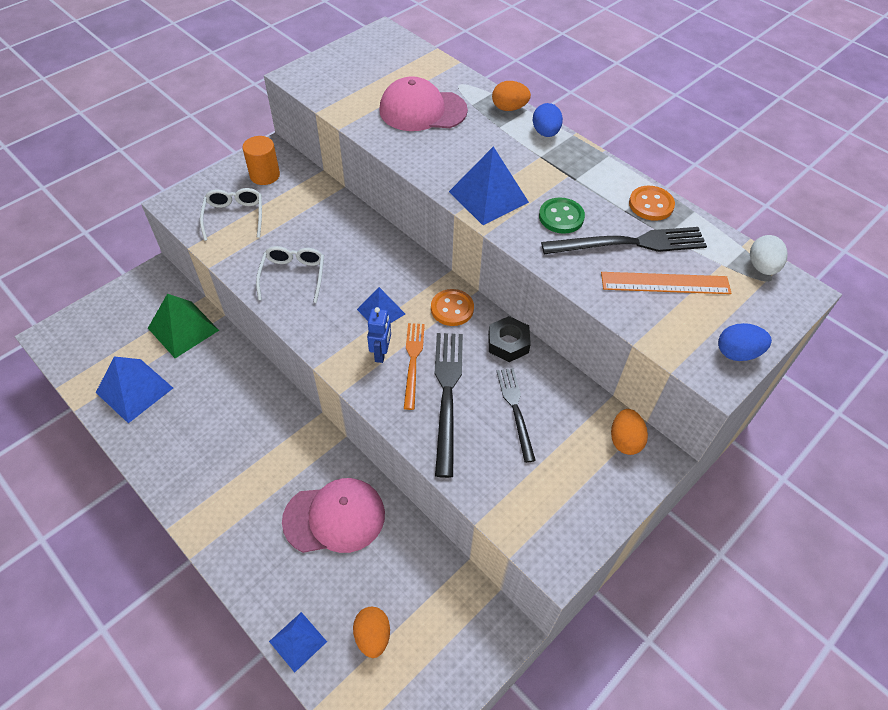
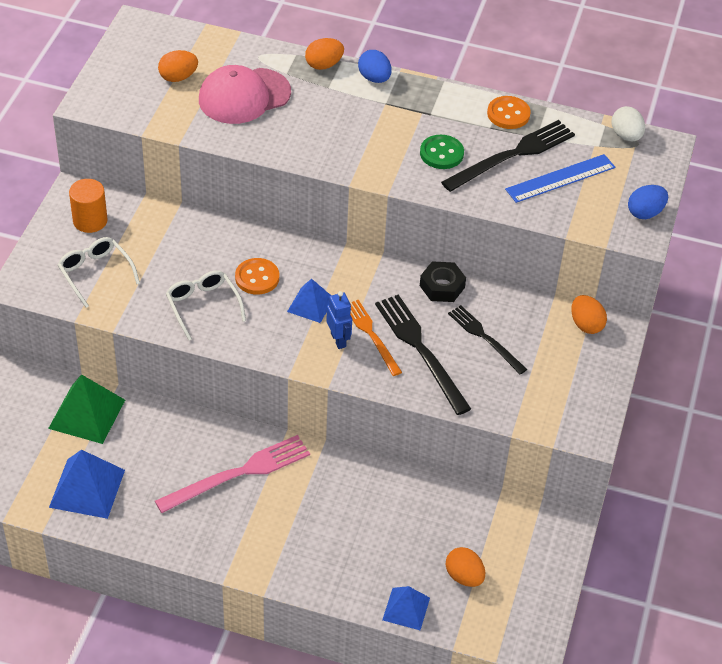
camera: 30 degrees left, 5 degrees down
(254, 433) = (238, 473): none -> pink fork
(335, 517) = (366, 507): pink cap -> none
(381, 79) = (178, 77): none -> orange egg
(452, 309) = (372, 276): orange button -> orange button (257, 278)
(488, 197) = (367, 158): blue pyramid -> none
(665, 283) = (560, 178): orange ruler -> blue ruler

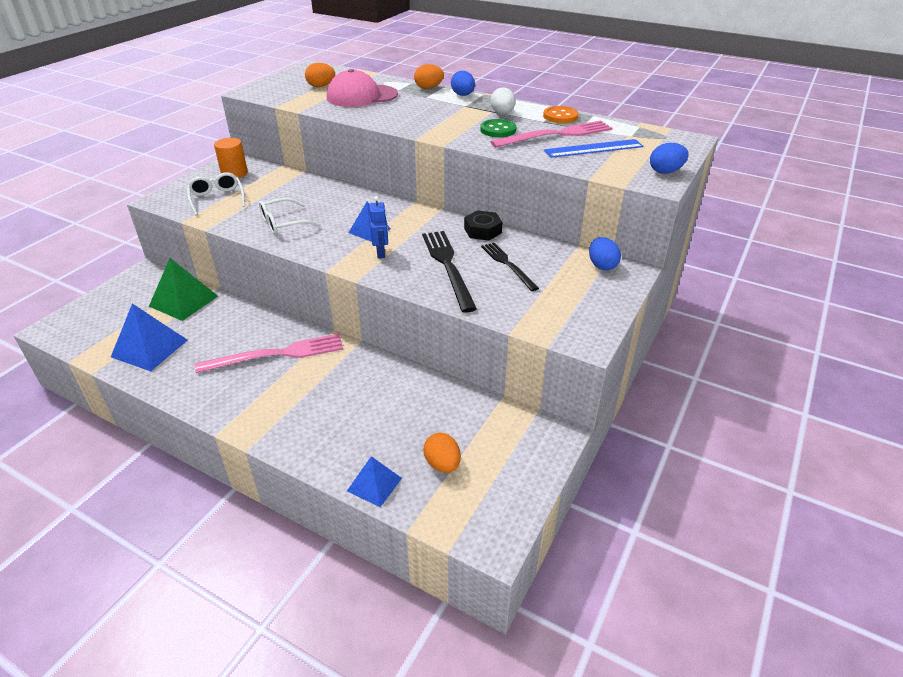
camera: 15 degrees right, 10 degrees down
(203, 306) = (284, 223): white glasses -> white glasses turned 105 degrees counterclockwise
(257, 278) = (336, 212): orange button -> none
(371, 335) = (410, 253): orange fork -> none
(512, 155) = (556, 135): black fork -> pink fork
(586, 325) = (602, 265): orange egg -> blue egg
(626, 136) = (656, 132): white egg -> white egg (502, 113)

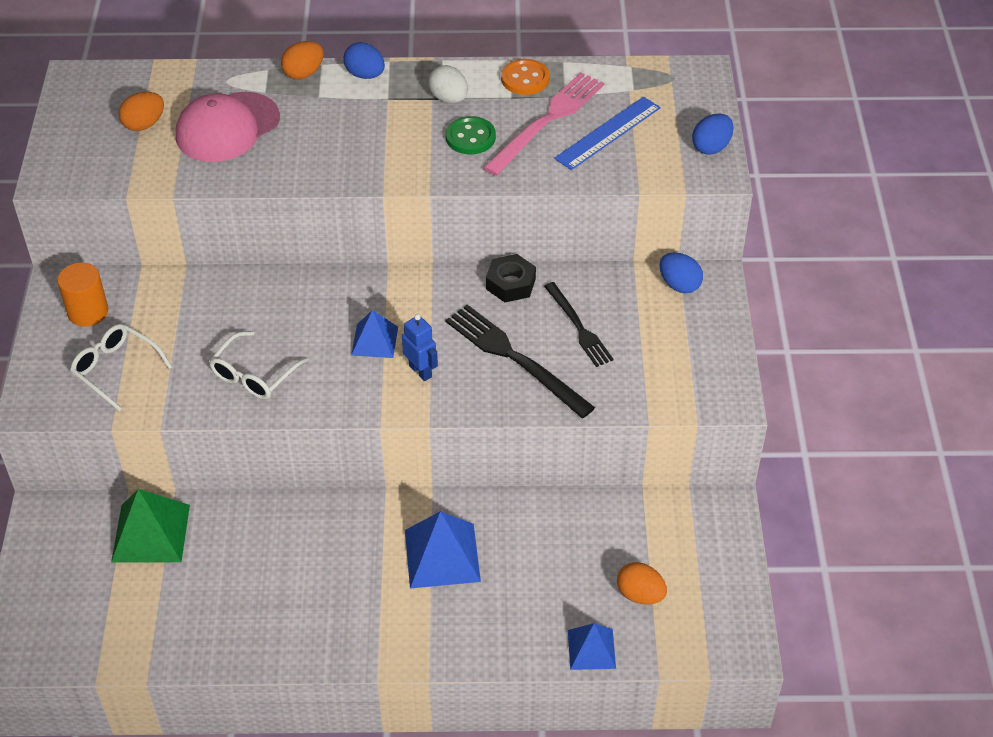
camera: 30 degrees left, 10 degrees up
(149, 348) = (181, 618): blue pyramid -> blue pyramid (442, 555)
(277, 354) = (349, 552): pink fork -> none
(508, 265) = (578, 327): black fork -> black fork turned 150 degrees counterclockwise

